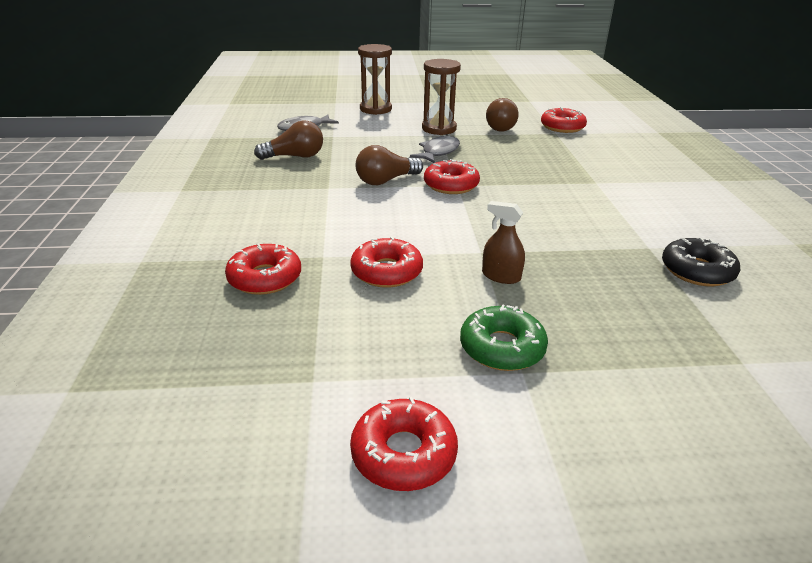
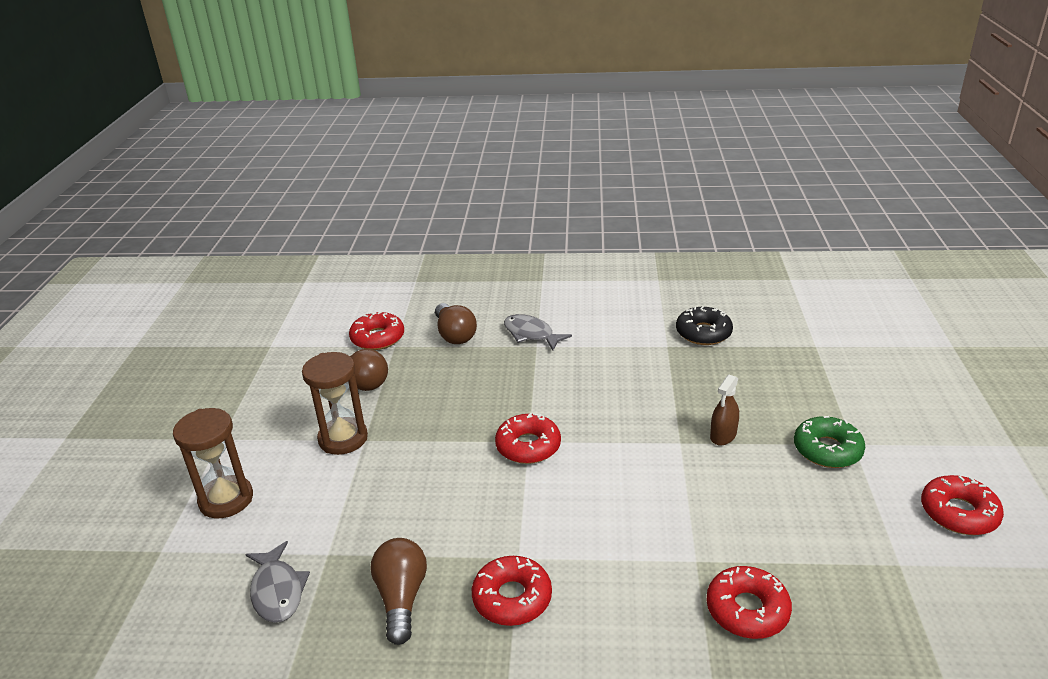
camera: 80 degrees left, 0 degrees up
(386, 181) = (507, 500): brown light bulb -> brown light bulb (454, 334)
(386, 271) = (723, 510): red donut -> red donut (512, 598)
(438, 152) = (427, 446): grey fish -> grey fish (531, 334)

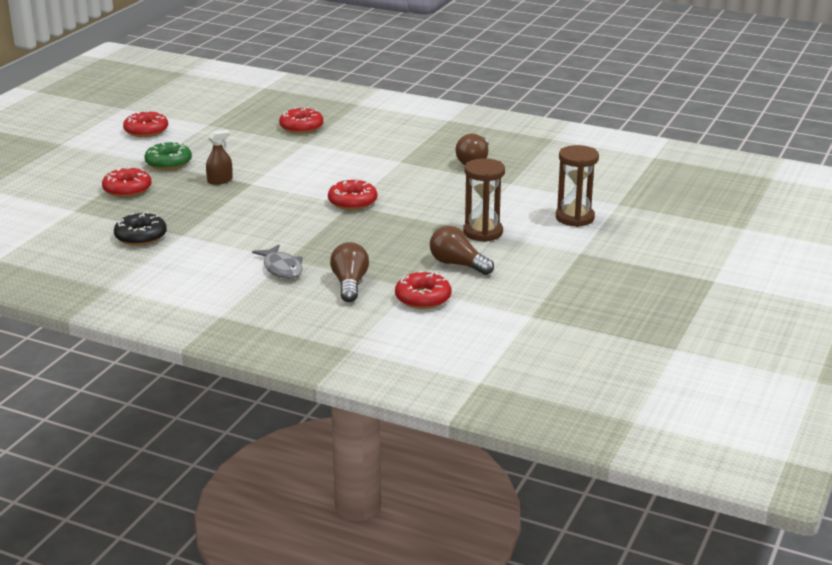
camera: 160 degrees left, 5 degrees down
(277, 591) = (544, 176): grey fish -> none
(512, 598) = (414, 150): red donut -> red donut (127, 189)

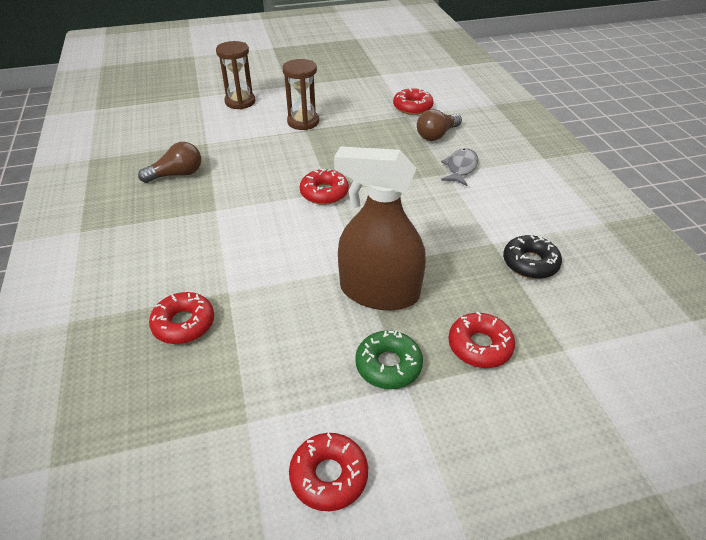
camera: 130 degrees left, 15 degrees up
(220, 180) = (379, 292): brown spray bottle -> brown spray bottle, size x2.47
(458, 264) = (358, 113): brown light bulb -> none

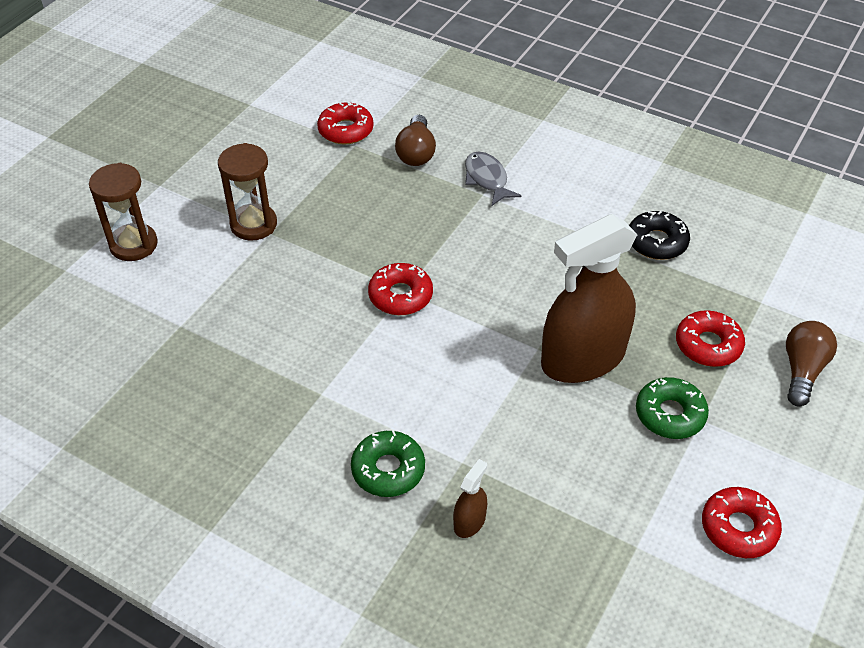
camera: 45 degrees left, 5 degrees up
(177, 174) = (211, 387): brown light bulb -> brown light bulb (802, 371)
(184, 324) = (469, 522): red donut -> brown spray bottle
(189, 266) = (388, 469): none -> green donut

